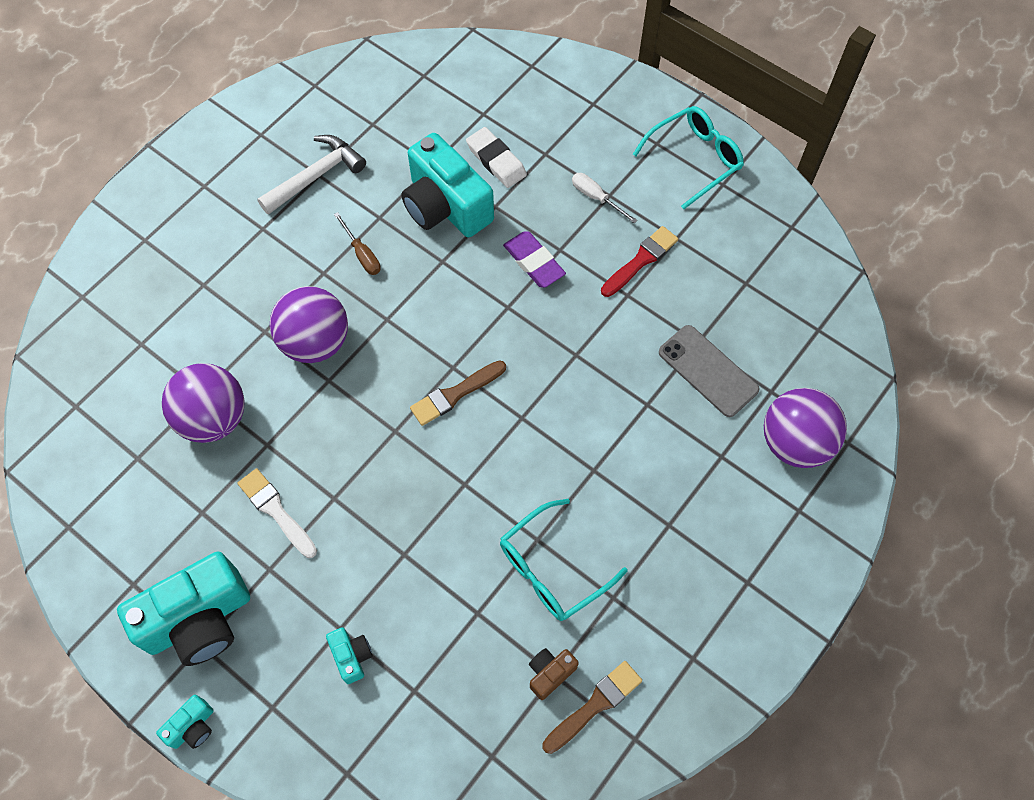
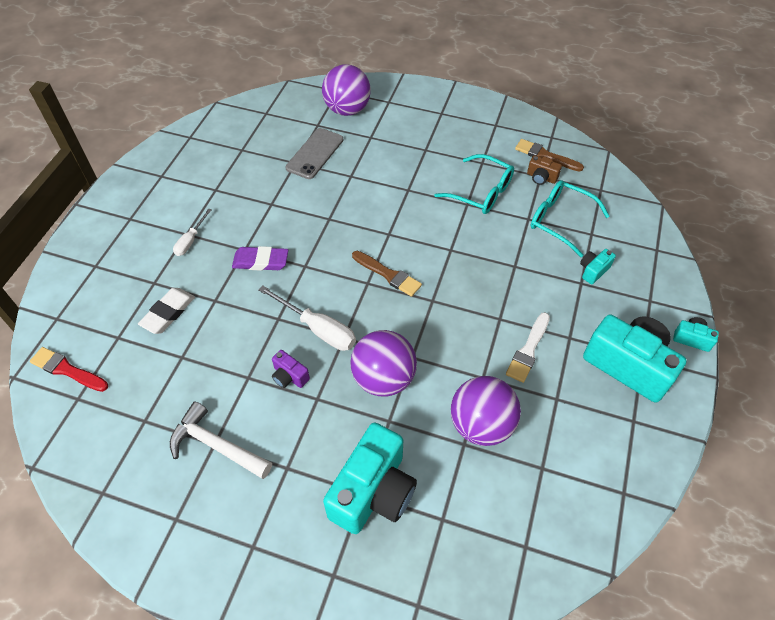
camera: 110 degrees left, 10 degrees down
(362, 254) = (289, 376): brown screwdriver -> purple camera
(410, 296) = (318, 329): none -> white screwdriver
(446, 206) = (224, 333): turquoise camera -> turquoise camera (373, 492)
(534, 262) = (260, 261): purple eraser -> purple eraser turned 60 degrees clockwise
(641, 260) = (240, 203): red brush -> red brush (67, 370)
(695, 159) = (141, 194): turquoise glasses -> turquoise glasses (560, 221)

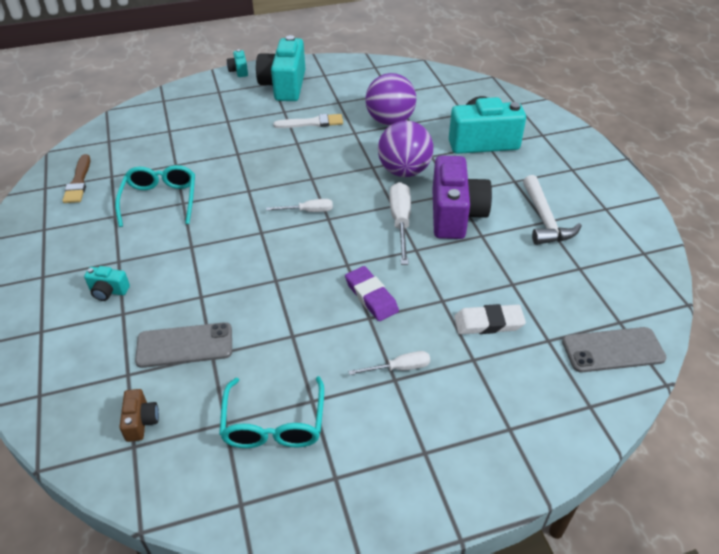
camera: 125 degrees left, 10 degrees down
(67, 370) = (613, 350): red brush -> grey phone
(289, 376) = (455, 215): purple camera -> purple camera, size x2.26
(347, 110) = (79, 361): purple ball -> none
(388, 274) = (308, 211): brown brush -> white screwdriver
(541, 177) = (114, 174): brown camera -> brown camera (141, 422)
(560, 221) = (165, 148): turquoise glasses -> turquoise glasses (274, 424)
(593, 270) = (210, 119): turquoise camera -> turquoise camera (108, 291)

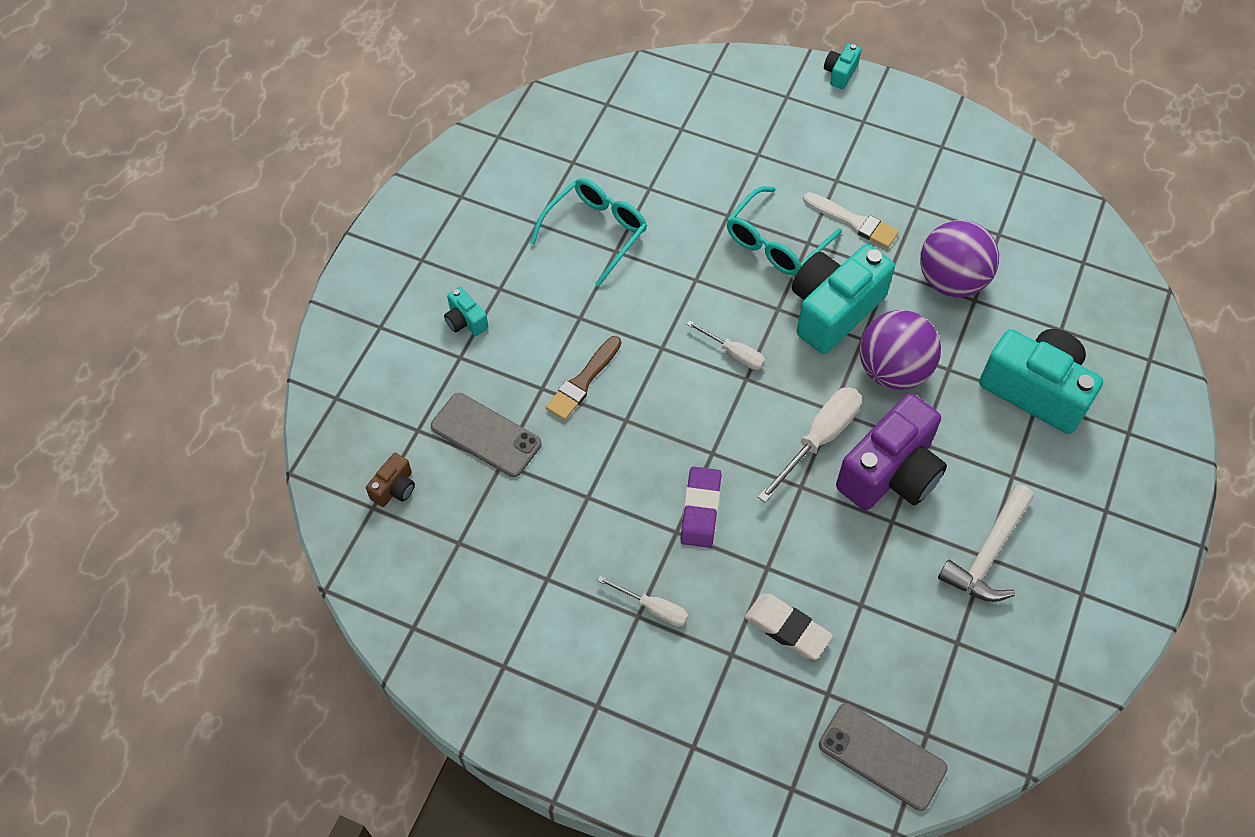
camera: 40 degrees right, 15 degrees up
(78, 182) = (535, 150): brown brush -> brown brush (583, 381)
(274, 424) = (496, 576): turquoise glasses -> turquoise glasses (776, 242)
(284, 86) = (874, 135): turquoise camera -> turquoise camera (833, 310)

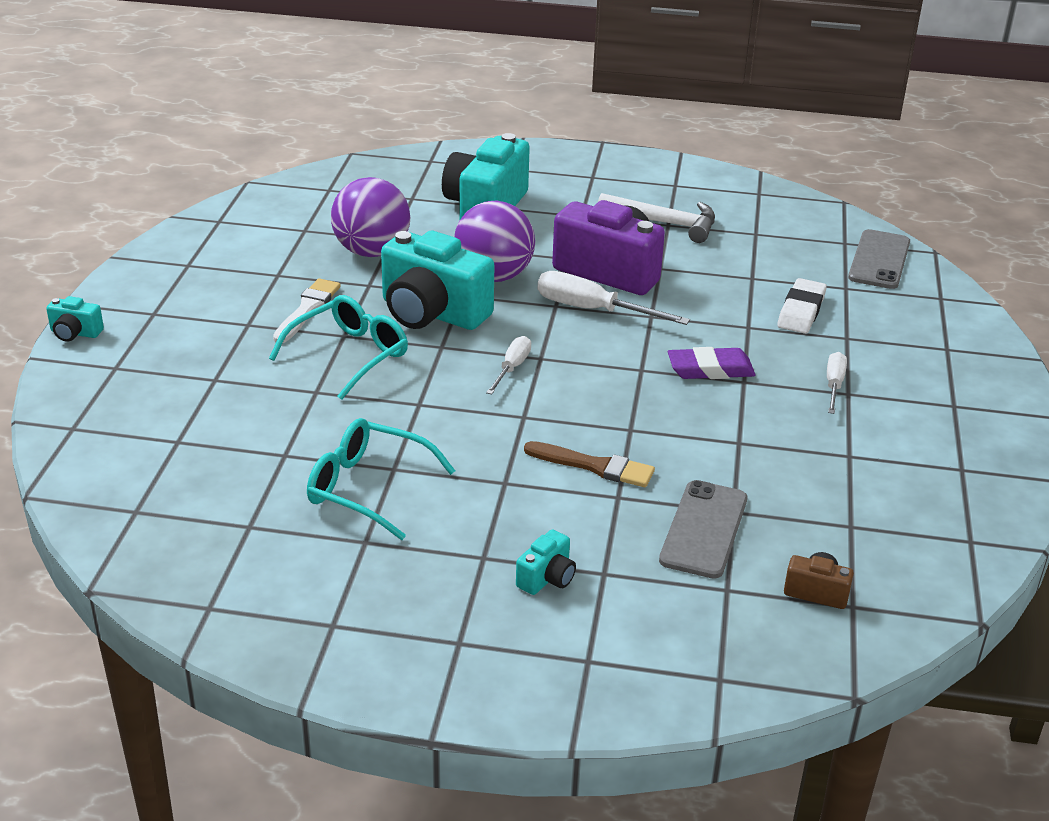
camera: 105 degrees left, 25 degrees down
(776, 242) = (349, 355): turquoise glasses -> turquoise glasses turned 75 degrees counterclockwise

